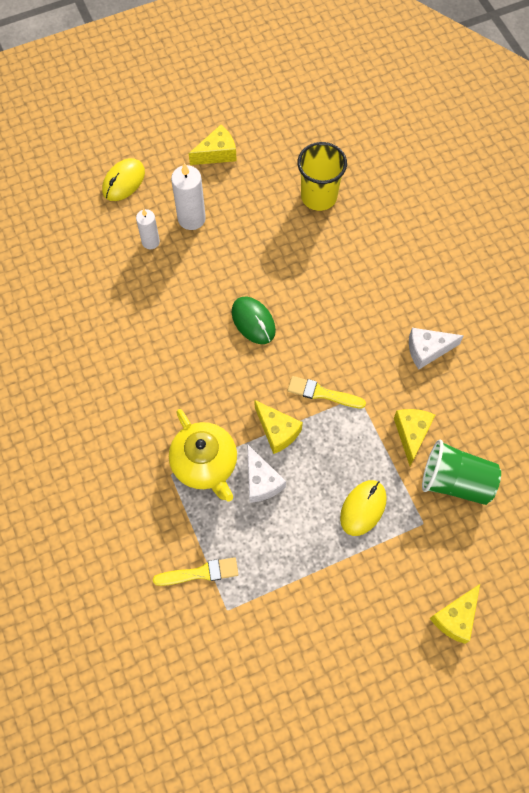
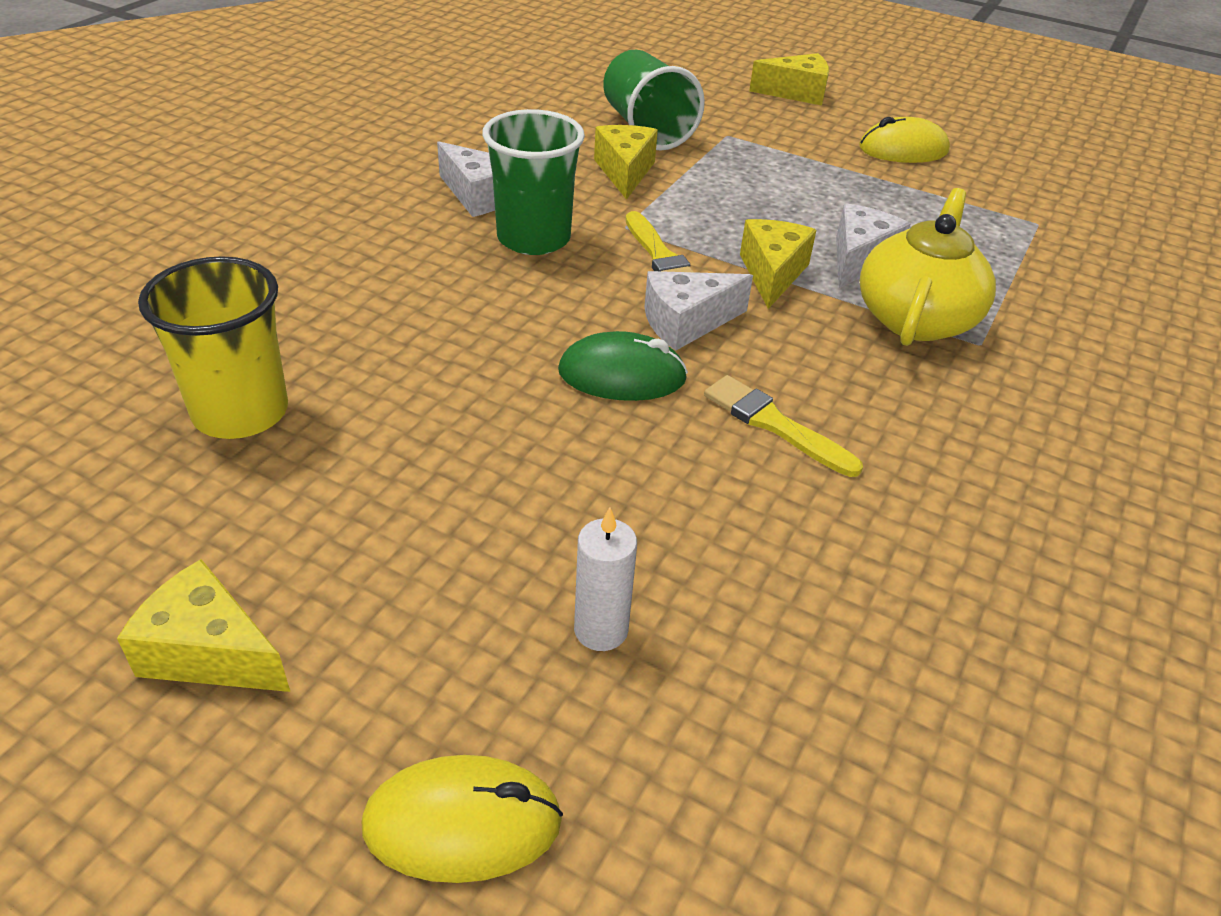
camera: 130 degrees left, 25 degrees down
(191, 218) = (466, 589): white candle -> none
(200, 573) = (1041, 259): yellow brush -> yellow brush (774, 424)
(253, 321) = (622, 375): green mouse -> green mouse turned 75 degrees clockwise
(268, 368) = (686, 323): none -> white cheese
(363, 508) = (771, 175): yellow mouse -> yellow mouse (903, 149)
(372, 350) = (533, 238): none -> green cup
(411, 434) = (625, 172): yellow cheese -> yellow cheese turned 120 degrees clockwise

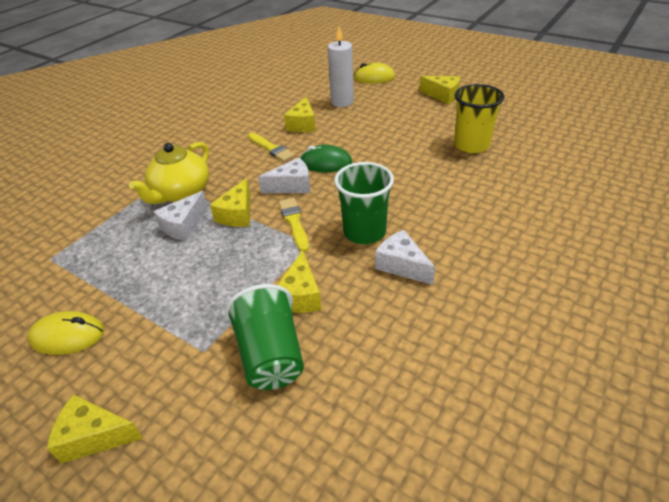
camera: 170 degrees left, 0 degrees up
(601, 630) = (342, 102): white candle -> white candle, size x1.57
(716, 515) = (303, 124): none -> yellow cheese

